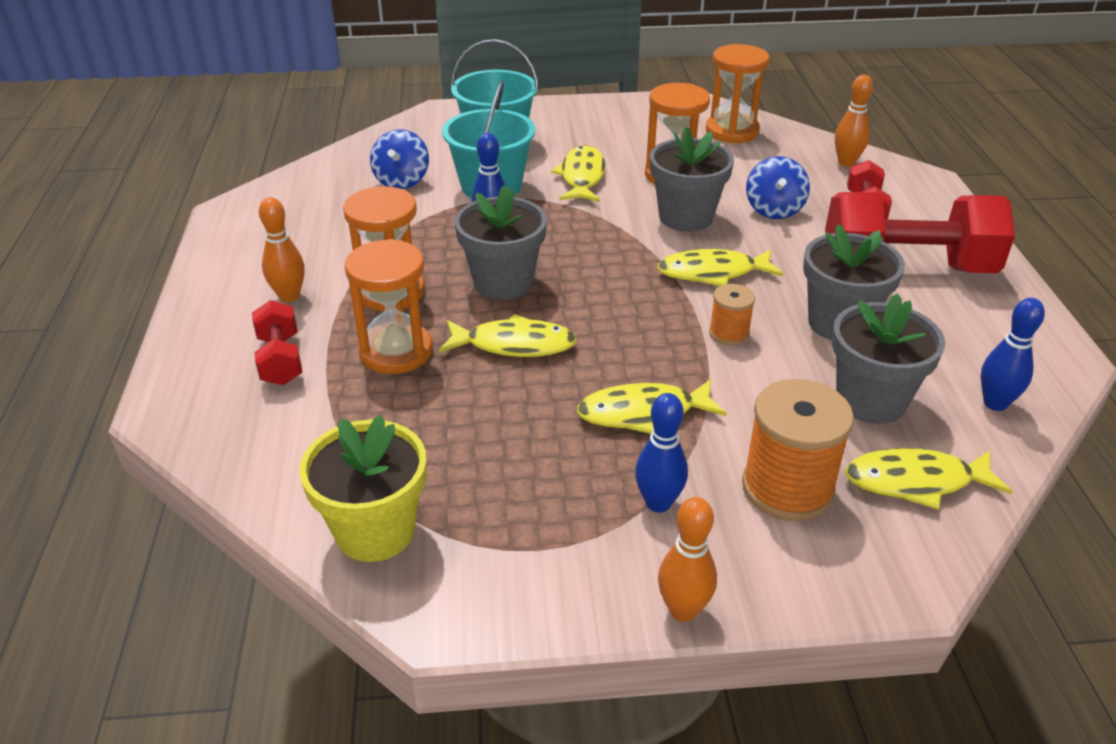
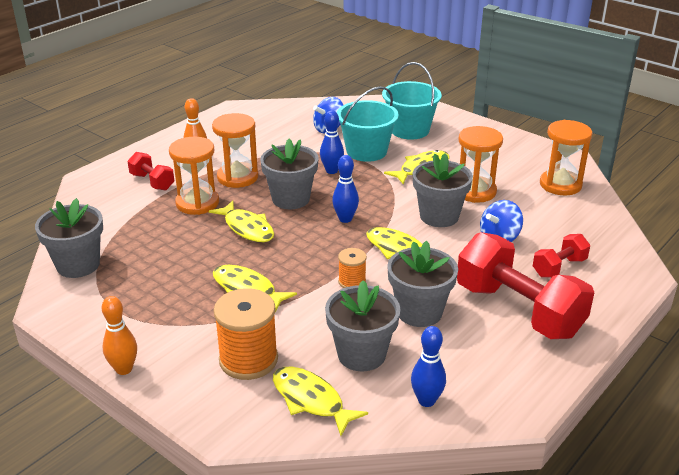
camera: 45 degrees right, 5 degrees down
(280, 360) = (152, 182): red dumbbell -> red dumbbell turned 75 degrees counterclockwise
(375, 531) = (78, 265): yellow flower pot -> grey flower pot
(658, 503) = (187, 326): blue bowling pin -> blue bowling pin (345, 219)
(846, 162) = (603, 237): orange bowling pin -> none

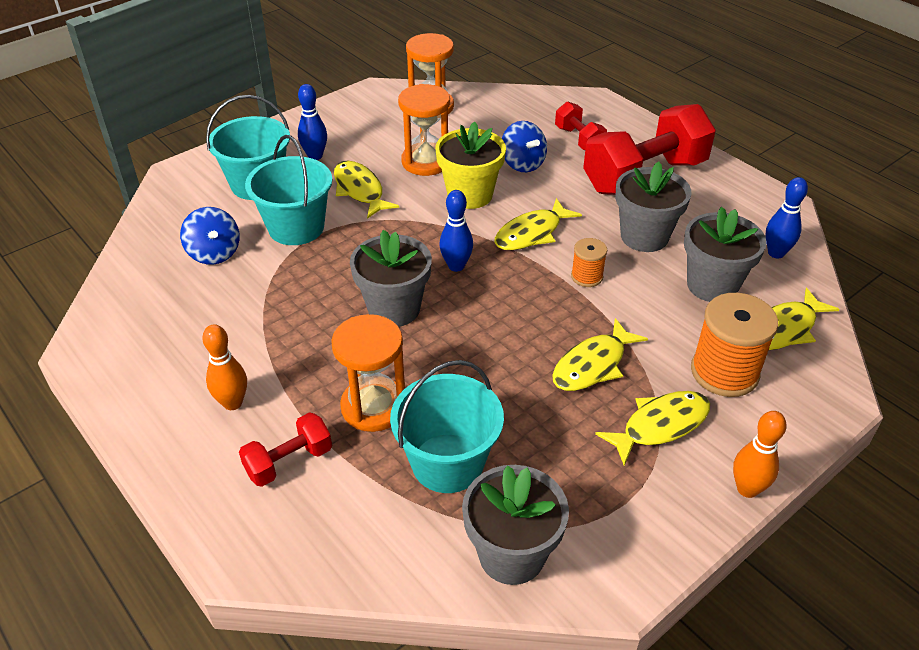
camera: 80 degrees left, 10 degrees up
(151, 235) = (447, 463): none -> turquoise bucket
(237, 177) = (315, 358): orange hourglass -> none
(247, 228) = (455, 356): yellow fish -> yellow fish (660, 425)
(332, 171) = (334, 264): blue bowling pin -> blue bowling pin (315, 156)
(439, 216) = (470, 195): grey flower pot -> yellow flower pot

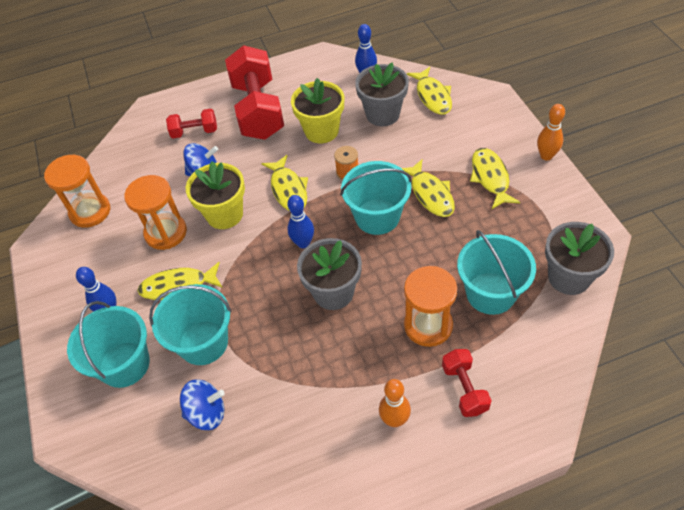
camera: 65 degrees left, 10 degrees up
(527, 321) = (377, 216): none -> turquoise bucket
(644, 236) = (321, 131): grey flower pot -> yellow flower pot
(724, 372) = (458, 135): orange spool -> none

